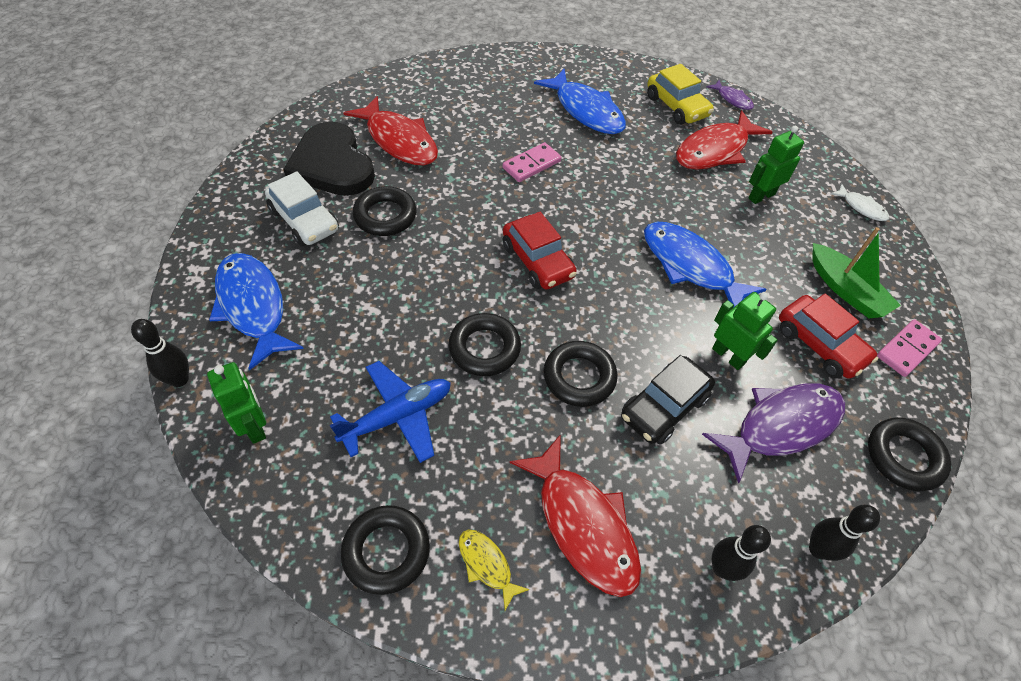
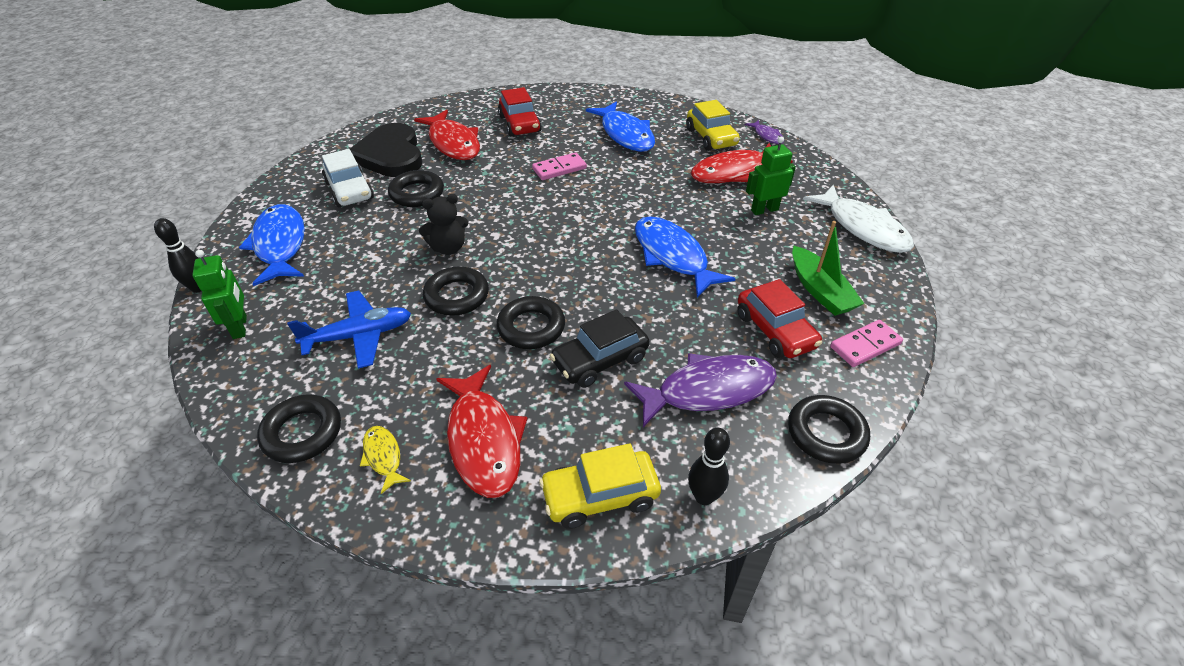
camera: 15 degrees right, 10 degrees down
(450, 286) = (448, 248): none -> black teddy bear
(537, 261) = (533, 238): red car -> red car (520, 124)
(722, 568) = (600, 496): black bowling pin -> yellow car
(728, 356) = (679, 328): green robot -> none
(861, 207) = (863, 228): white fish -> white fish, size x2.06

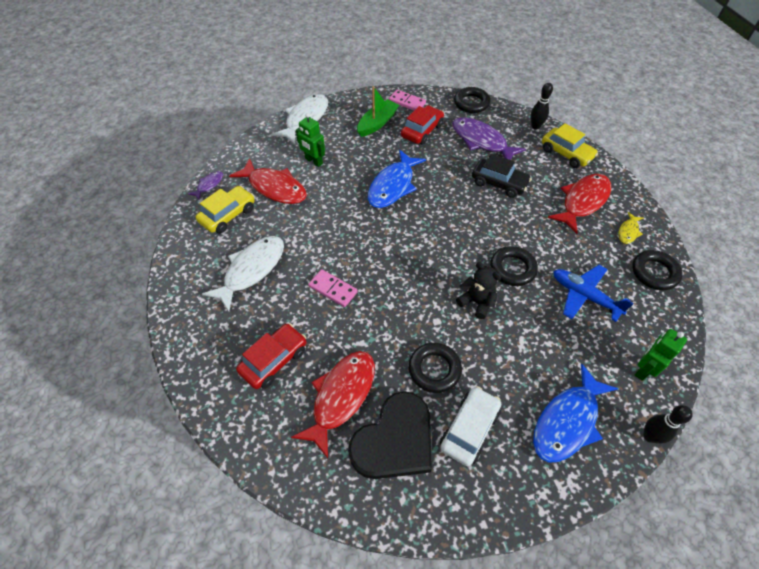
camera: 120 degrees left, 10 degrees up
(531, 327) = (503, 220): black ring -> none
(625, 134) = (251, 270): blue fish -> white fish

